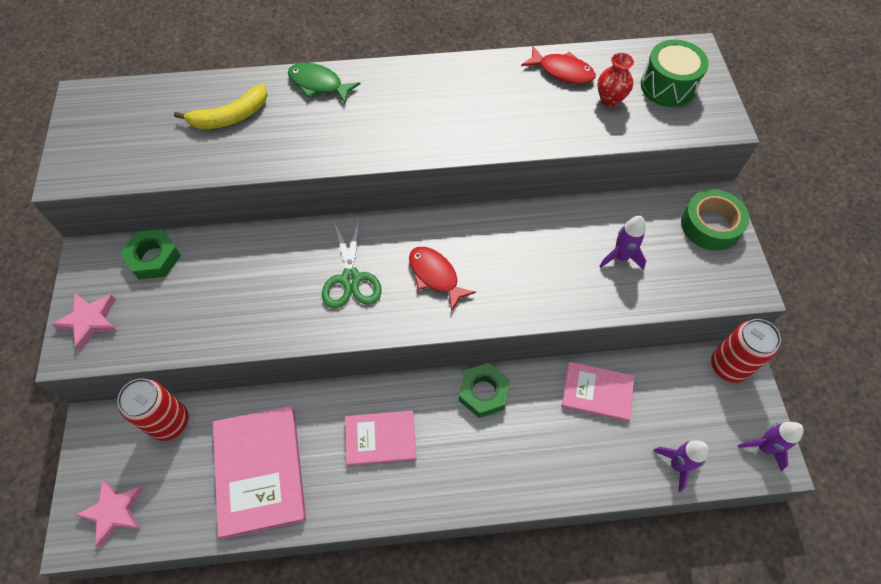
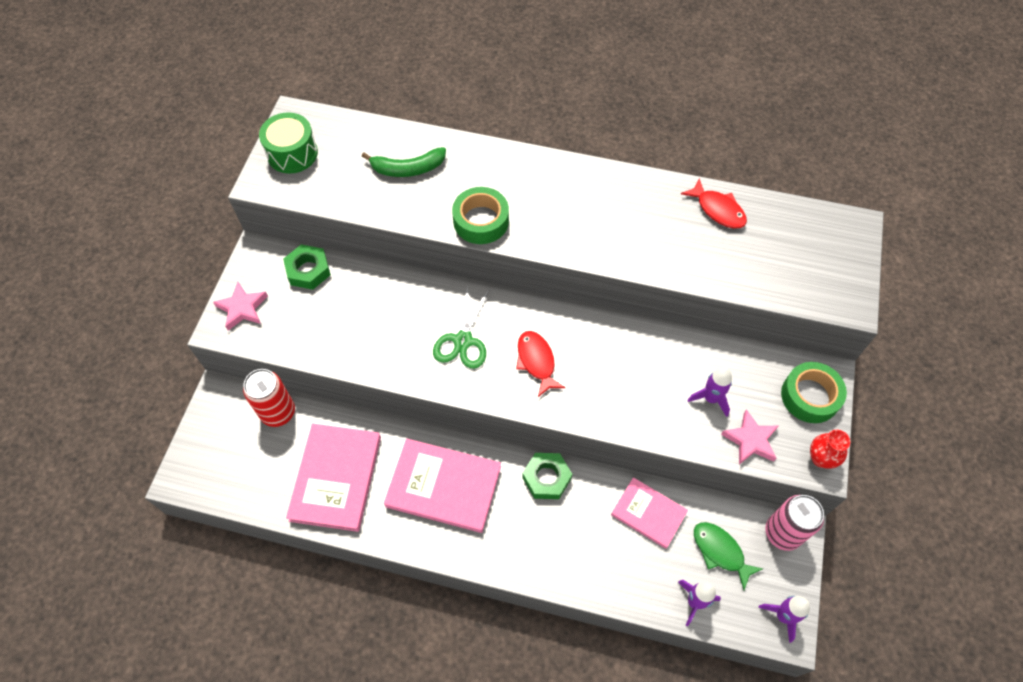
camera: 20 degrees right, 0 degrees up
(114, 512) = (213, 470): pink star -> pink star (750, 440)
(230, 116) = (408, 168): yellow banana -> green banana
(318, 84) = (493, 159): green fish -> green fish (720, 551)
(329, 147) = (481, 221): none -> green tape
(380, 439) = (443, 487): pink book -> pink book, size x1.63
(610, 100) = (750, 250): red vase -> red vase (821, 458)
(668, 86) = (813, 253): green drum -> green drum (292, 153)
(728, 366) = (783, 533): red can -> pink can

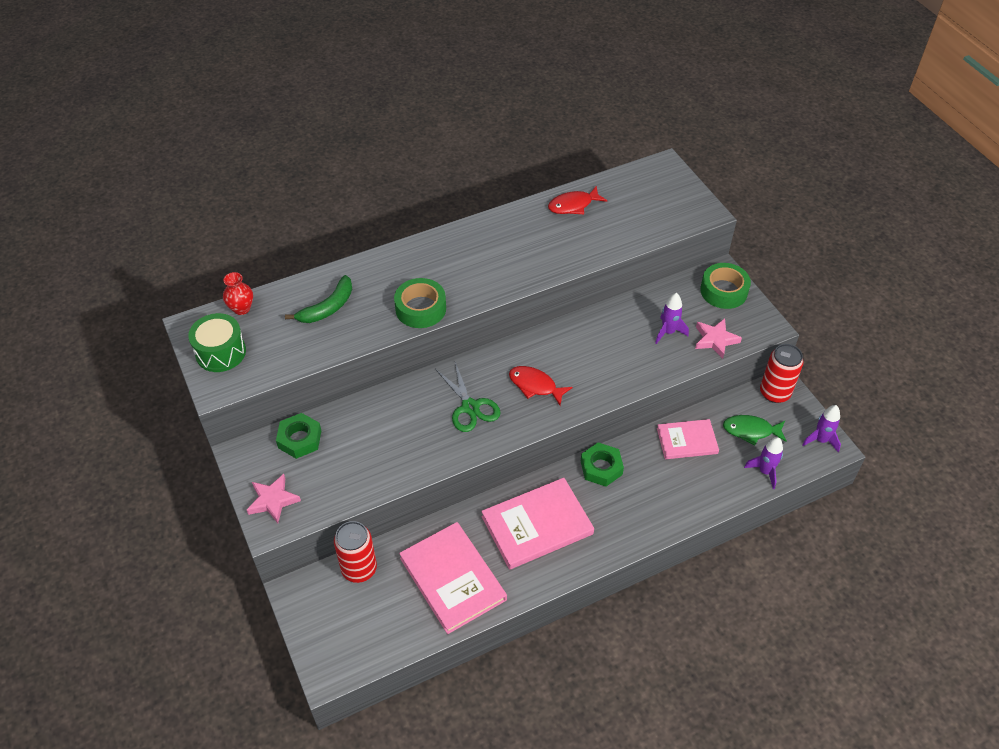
camera: 40 degrees left, 10 degrees down
(718, 210) = (573, 205): red fish -> red fish turned 150 degrees clockwise
(783, 533) = (774, 393): pink can -> red can
(821, 458) = (764, 322): red vase -> red vase (241, 309)

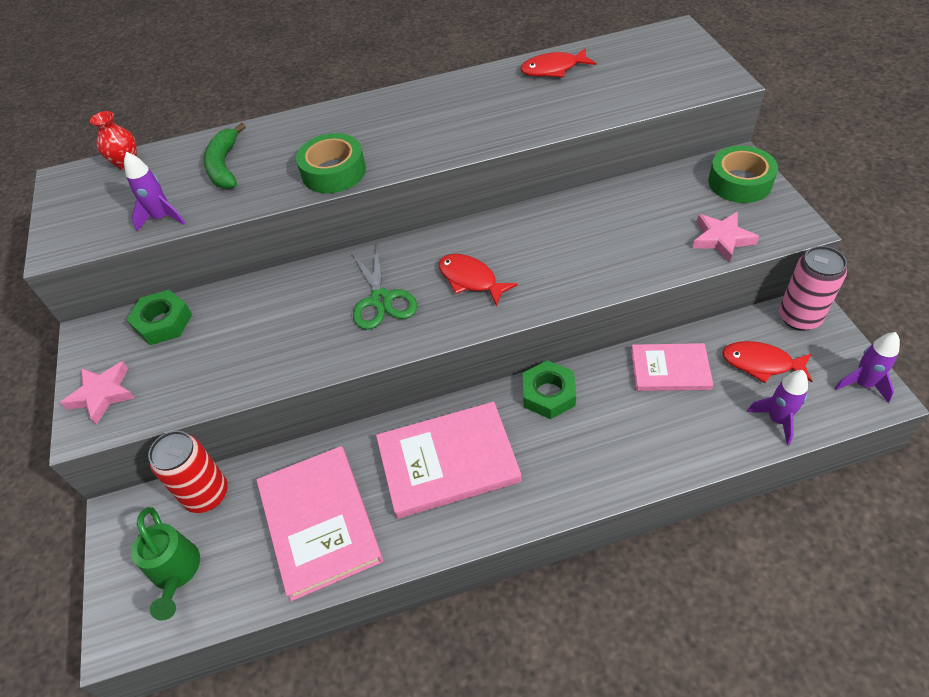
camera: 15 degrees right, 0 degrees up
(221, 352) = (82, 208): green drum -> none
(328, 307) = (224, 166): green banana -> green banana turned 120 degrees clockwise
(355, 627) = (176, 573): none -> green watering can
(668, 332) = (658, 226): purple rocket -> purple rocket (162, 218)
(750, 431) = (761, 363): green fish -> red fish
(774, 393) = (799, 317): red can -> pink can

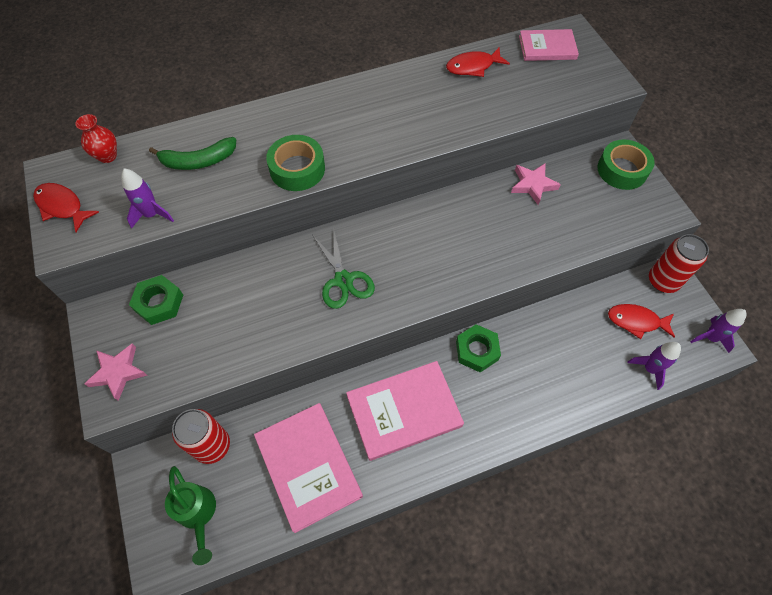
camera: 10 degrees left, 10 degrees up
(224, 166) = (198, 161): green banana -> green banana turned 90 degrees counterclockwise
(470, 279) = (415, 261): red fish -> red fish (62, 206)
(670, 369) = (568, 327): pink book -> pink book (547, 47)
(722, 239) = (611, 223): pink star -> pink star (533, 185)
(799, 317) = (663, 281): pink can -> red can

